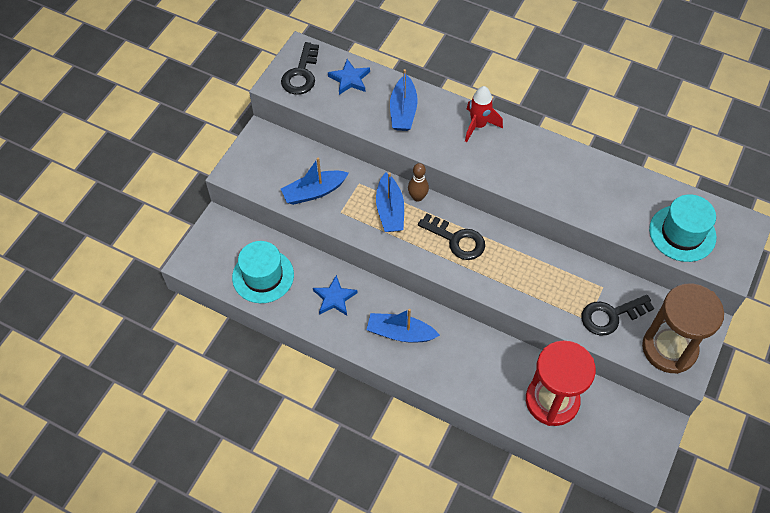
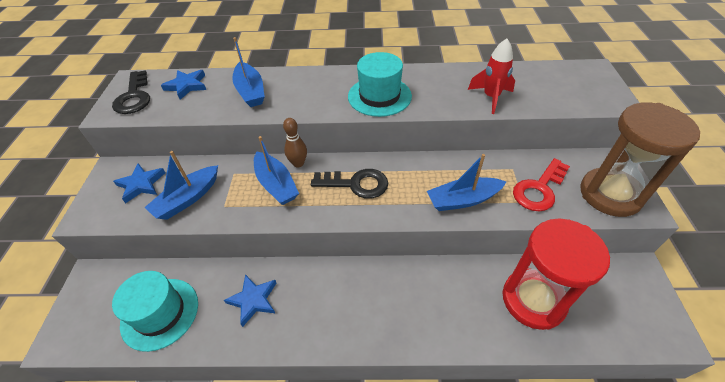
camera: 25 degrees left, 10 degrees down
(281, 161) = (141, 184): none -> blue star
(400, 333) = (342, 304): blue boat -> blue boat (463, 200)
(478, 126) = (327, 79): red rocket -> red rocket (491, 97)
(610, 316) = (539, 189): black key -> red key
(682, 233) = (555, 91): turquoise hat -> turquoise hat (379, 96)

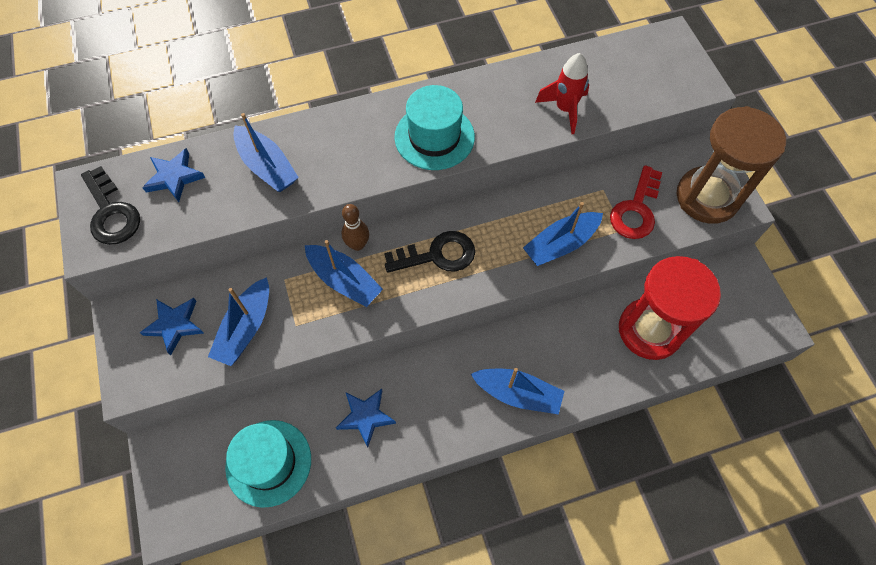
camera: 20 degrees left, 15 degrees up
(390, 320) = (518, 394): none -> blue boat

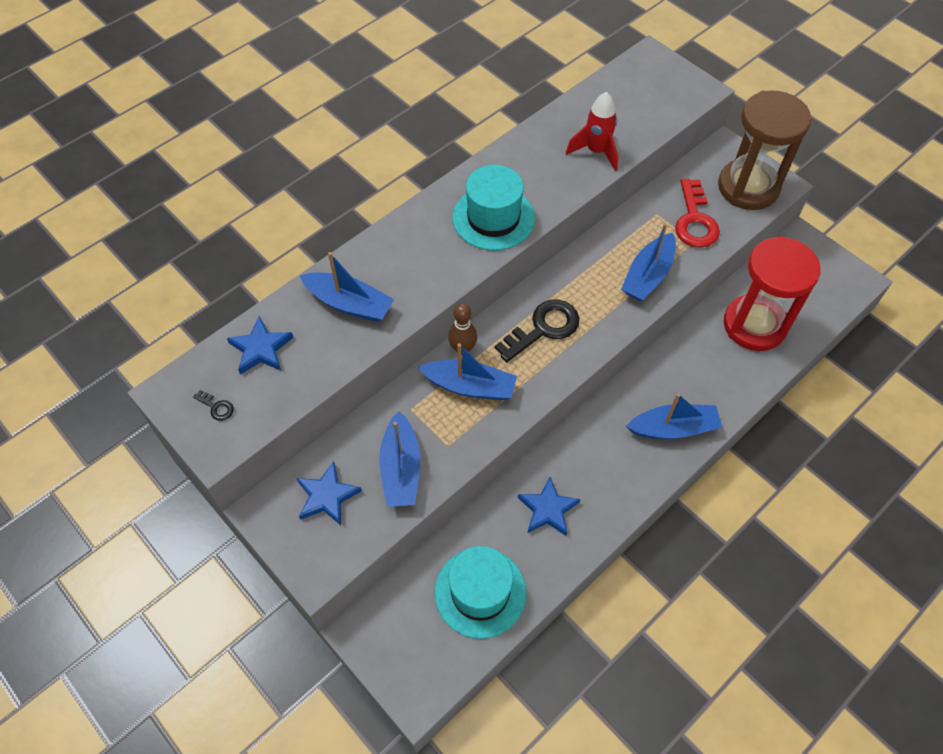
camera: 25 degrees left, 5 degrees down
(111, 213) = (217, 407): black key -> black key, size x0.43

